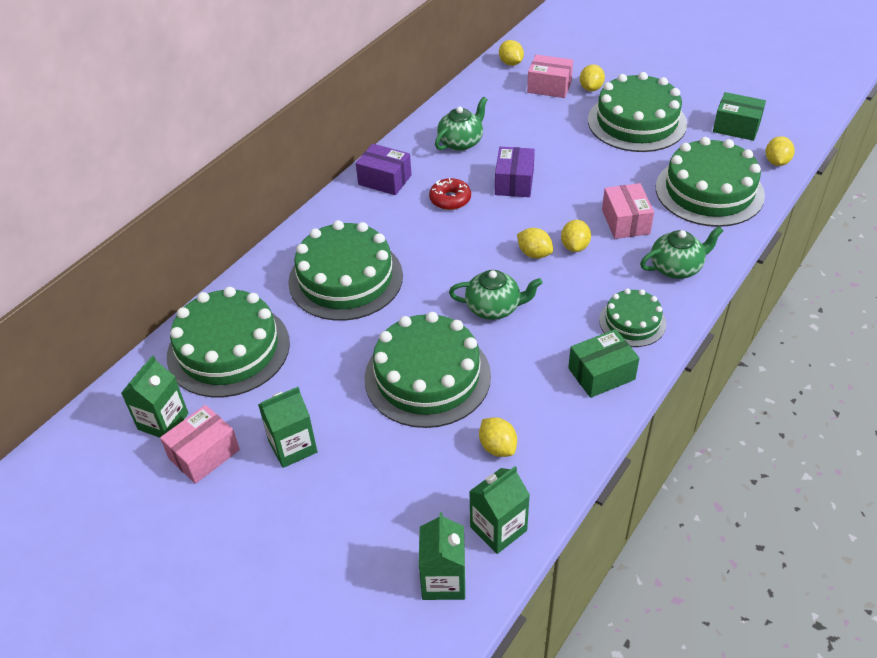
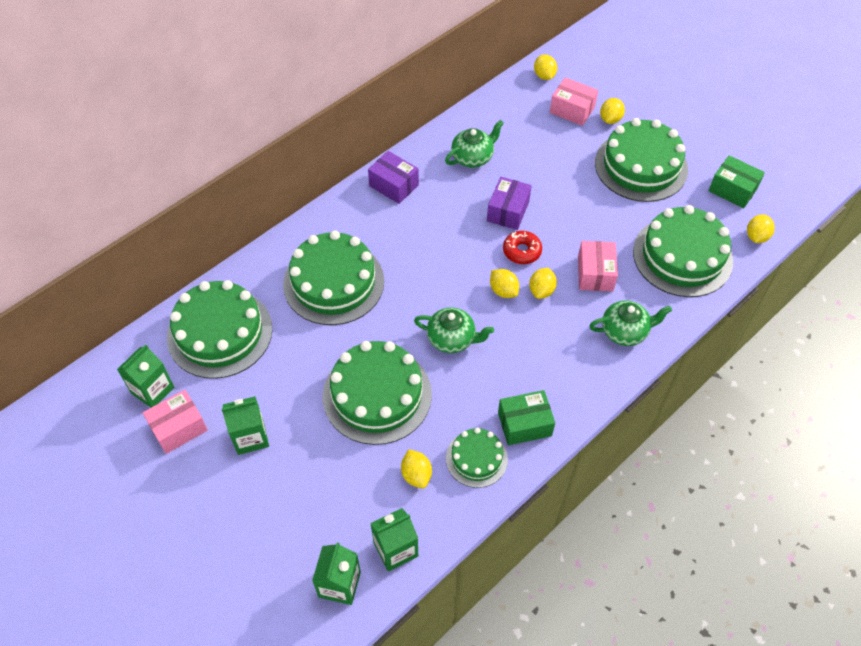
camera: 10 degrees right, 10 degrees up
(450, 199) = (446, 218): red donut -> red donut (522, 251)
(632, 322) = (567, 378): green cake -> green cake (476, 458)

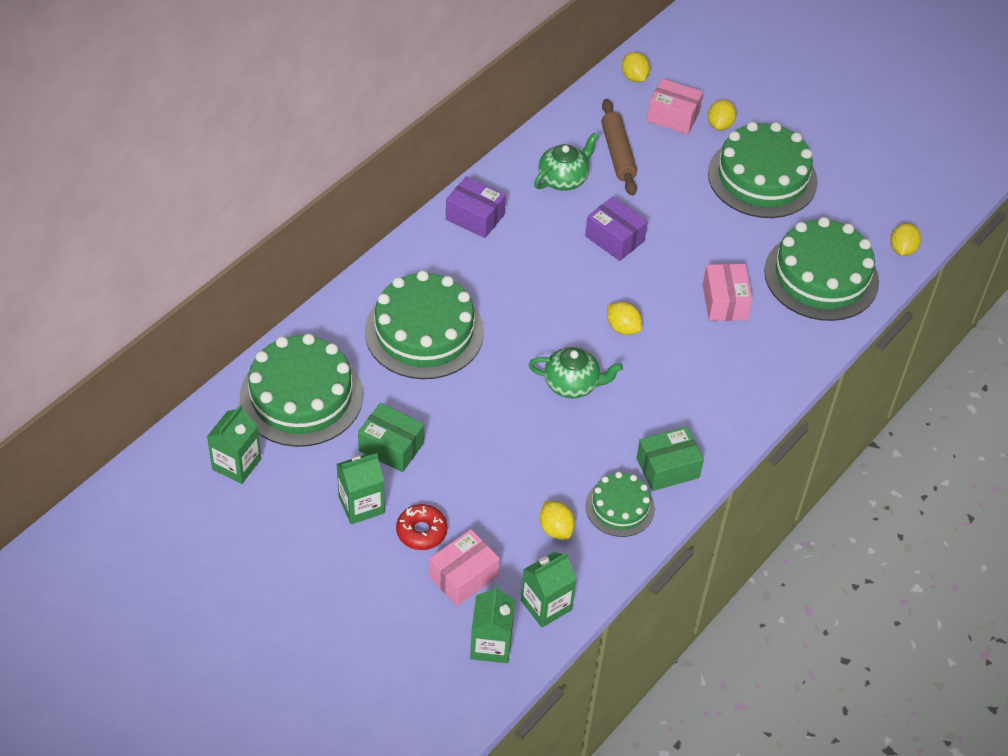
camera: 10 degrees left, 5 degrees down
(179, 428) = (276, 502): pink box -> pink box (463, 576)
(377, 395) = (497, 450): green cake -> none
(508, 211) = (614, 238): purple box -> purple box turned 60 degrees counterclockwise
(521, 138) = (618, 153): none -> brown rolling pin
(522, 251) = (637, 282): red donut -> red donut (421, 531)
(541, 290) = (666, 324): yellow lemon -> none
(625, 331) = (766, 362): green teapot -> none
(732, 190) = (870, 198): green box -> green box (391, 447)

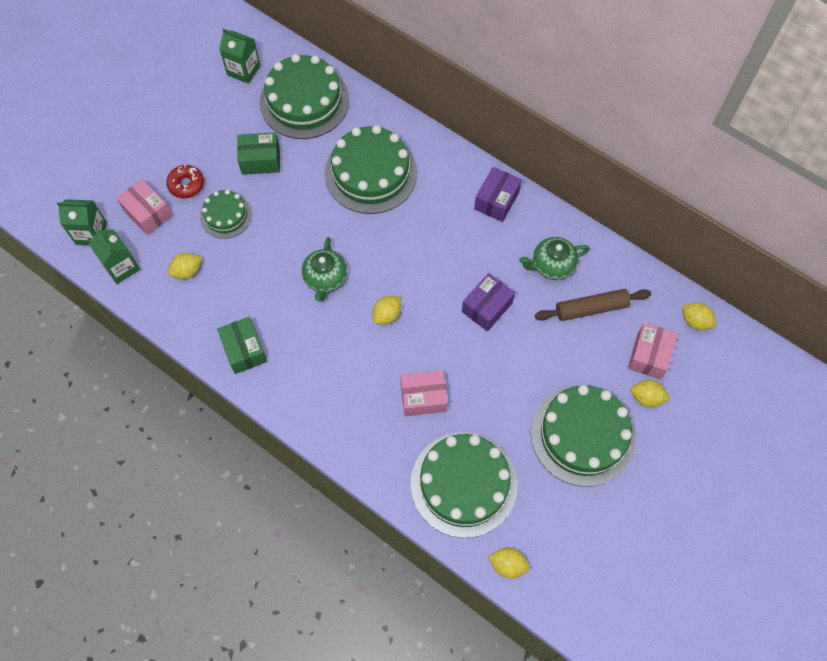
camera: 90 degrees right, 15 degrees up
(361, 505) = (209, 146): green carton -> none
(391, 447) = (260, 160): green box -> green box turned 60 degrees clockwise
(563, 179) = (551, 265): green teapot -> green teapot turned 120 degrees clockwise
(620, 507) = (207, 315): green cake -> green cake (226, 215)
(634, 77) = (695, 321): yellow lemon -> yellow lemon turned 60 degrees clockwise

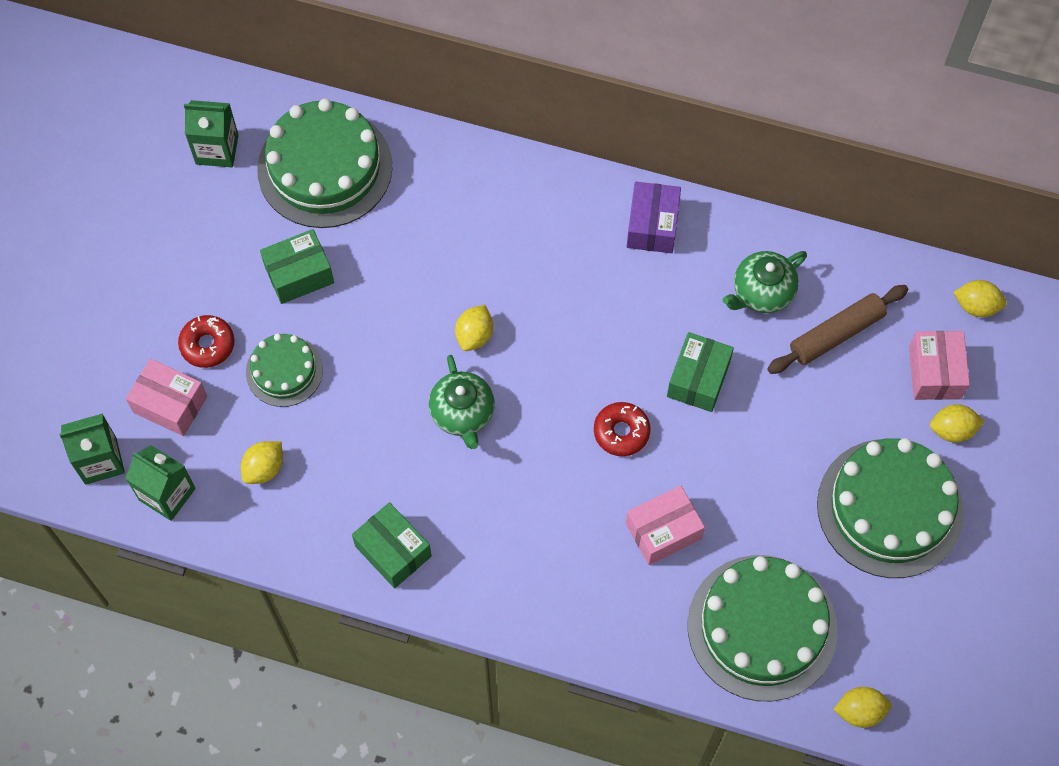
camera: 20 degrees left, 0 degrees up
(371, 173) = (463, 243): green cake -> none
(387, 315) = (568, 435): yellow lemon -> yellow lemon (474, 335)
(422, 324) = (621, 432): none -> red donut
(487, 307) = (698, 379): purple box -> green box

